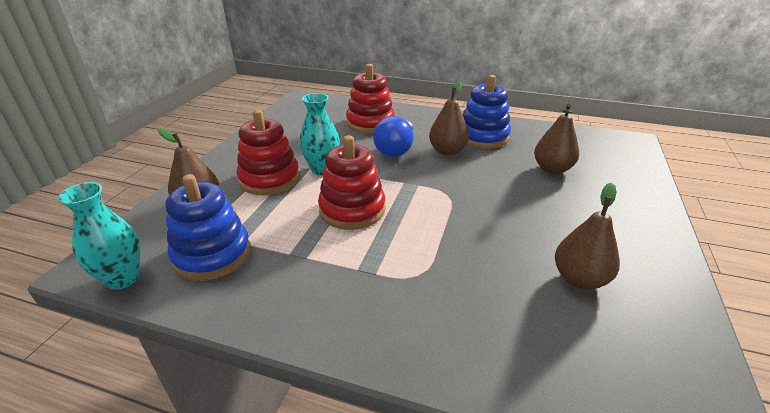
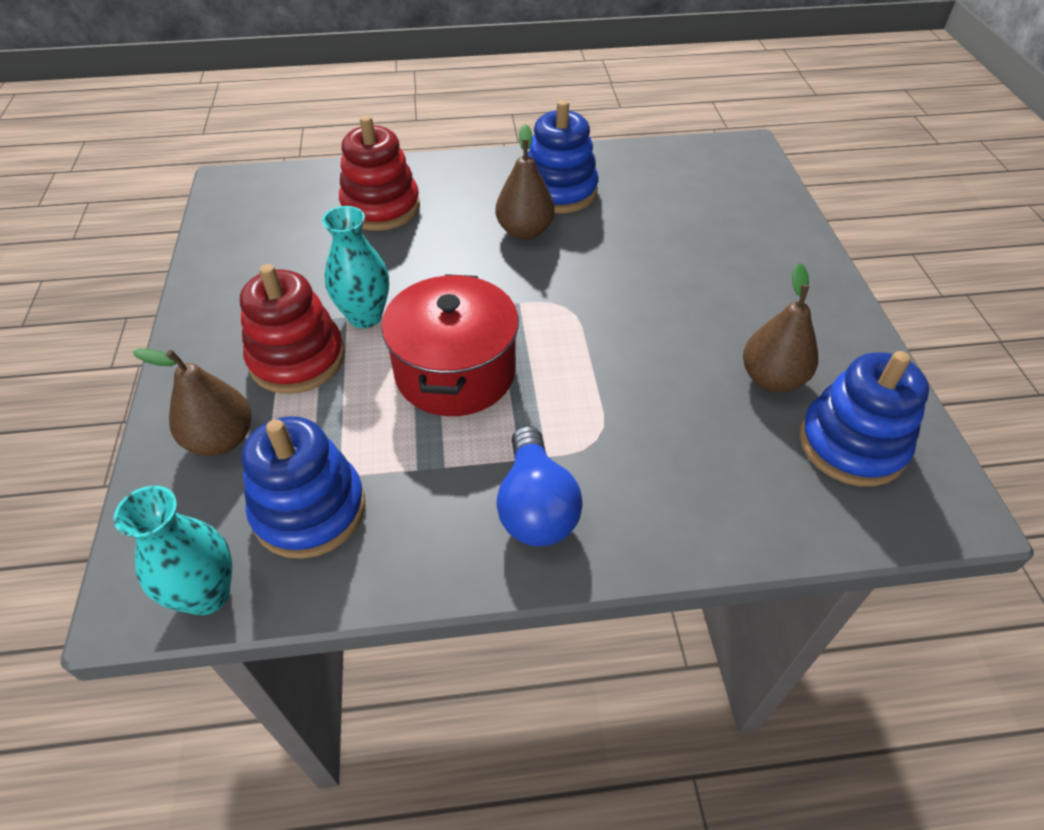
camera: 25 degrees left, 15 degrees up
(352, 210) = (455, 372): red stacking toy -> red pot
(396, 149) = (451, 248): blue light bulb -> blue light bulb (535, 506)
(552, 169) = (673, 224): brown pear -> none
(630, 347) = (851, 444): none -> blue stacking toy

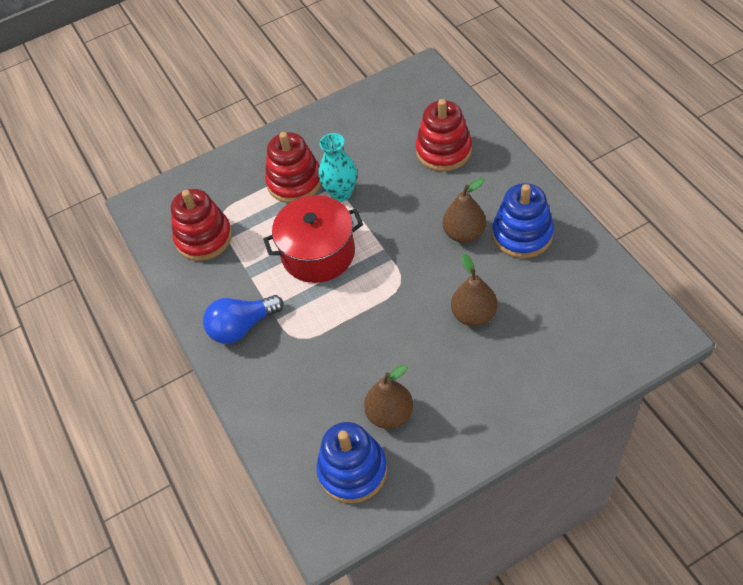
camera: 75 degrees right, 5 degrees up
(207, 594) = (148, 226): turquoise vase -> none
(221, 439) = (229, 183): brown pear -> brown pear (474, 315)
(309, 510) = (204, 238): blue stacking toy -> red stacking toy

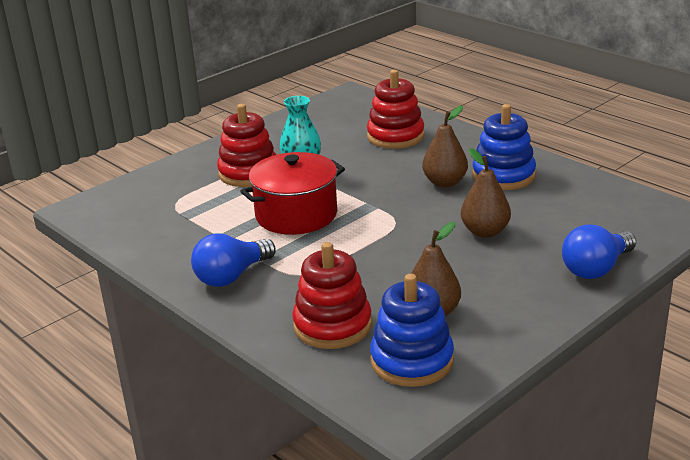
camera: 20 degrees left, 25 degrees down
(204, 238) = (161, 221): red stacking toy -> red stacking toy (332, 325)
(552, 390) = (596, 268): none -> blue light bulb

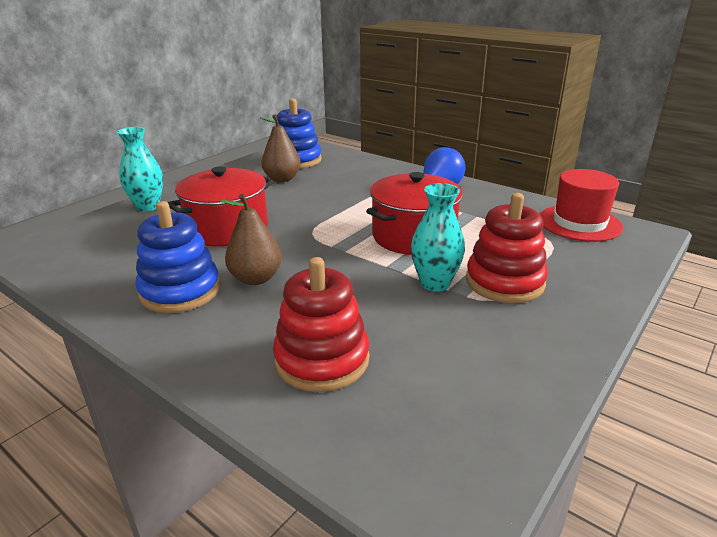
camera: 170 degrees right, 0 degrees up
(124, 222) = (579, 223): none -> red hat
(332, 325) = (349, 171): red stacking toy -> none
(485, 232) = (227, 229): brown pear -> red pot
(596, 268) = (148, 206): blue light bulb -> turquoise vase

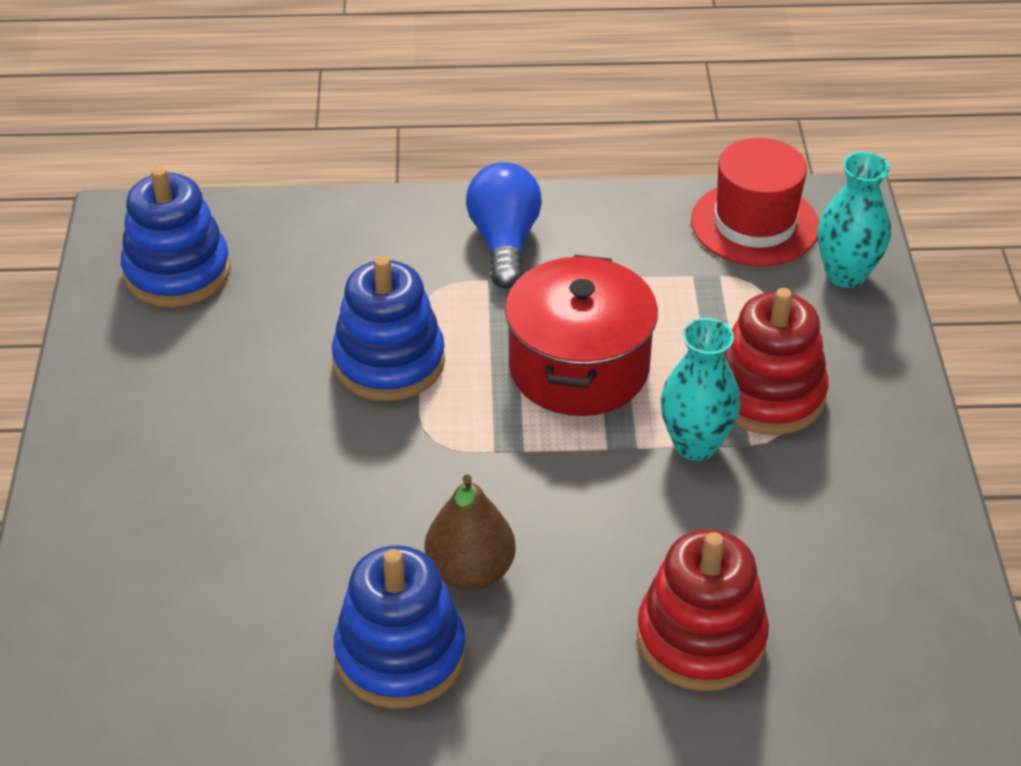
camera: 40 degrees left, 15 degrees up
(148, 206) = (81, 533): turquoise vase -> turquoise vase (846, 274)
(227, 229) = (295, 504): red pot -> none
(282, 179) = (220, 338): brown pear -> none
(332, 205) = (389, 362): none -> blue stacking toy

